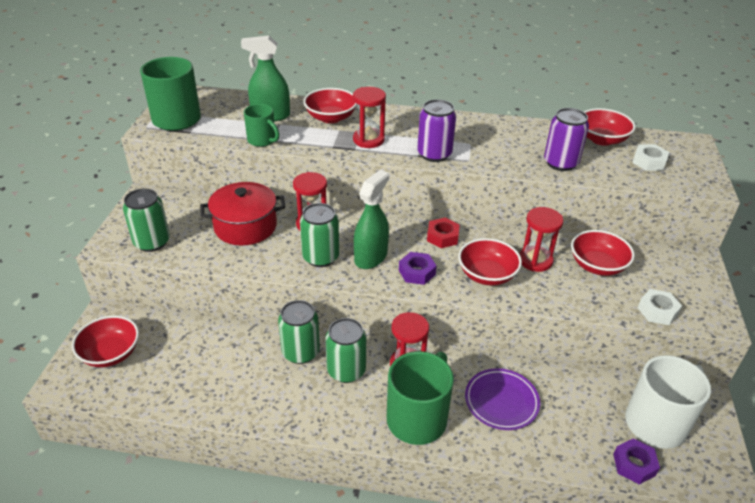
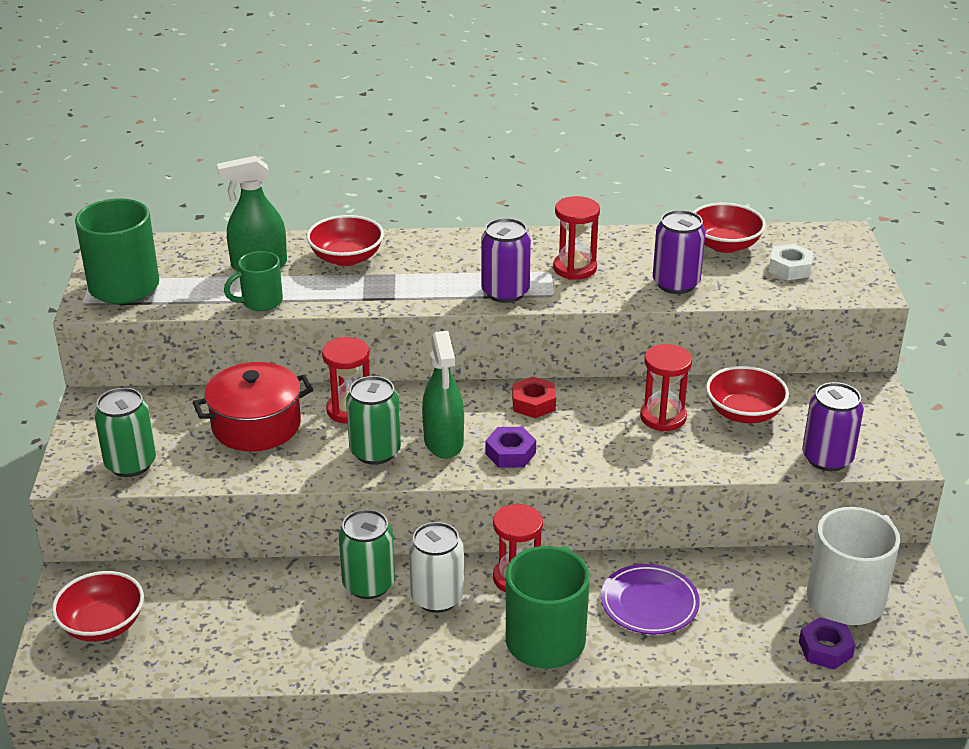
camera: 10 degrees left, 5 degrees down
(262, 140) = (260, 302): green mug -> green mug turned 120 degrees clockwise
(346, 370) = (437, 597): green can -> white can
(368, 140) = (409, 283): red hourglass -> red hourglass (575, 268)
(371, 257) = (443, 442): green spray bottle -> green spray bottle turned 150 degrees clockwise
(487, 275) = (603, 444): red bowl -> none
(657, 311) = (827, 458): white nut -> purple can

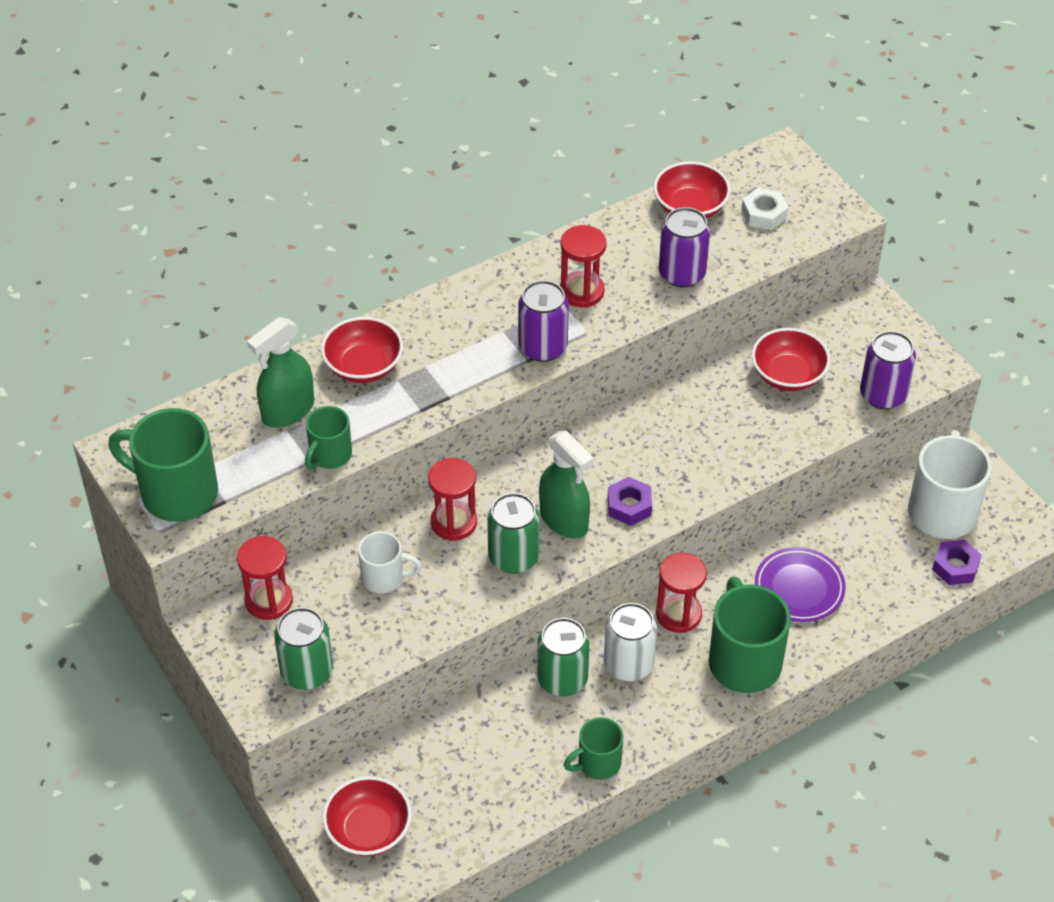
camera: 30 degrees left, 15 degrees up
(256, 425) = (384, 578): red pot -> white mug
(340, 661) = (597, 763): none -> green mug
(533, 403) = (608, 442): red nut -> none
(663, 417) = (726, 409): red hourglass -> red hourglass (269, 600)

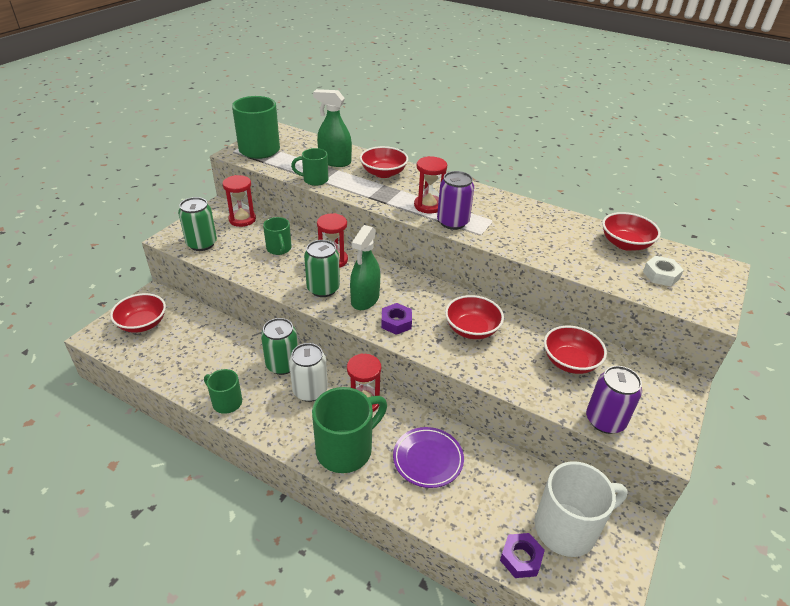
camera: 60 degrees right, 10 degrees down
(384, 578) = (279, 249): white mug -> green mug
(582, 291) = (509, 223): red hourglass -> red hourglass (428, 206)
(682, 274) = (568, 256): purple can -> none
(685, 436) = (472, 329): none -> red bowl

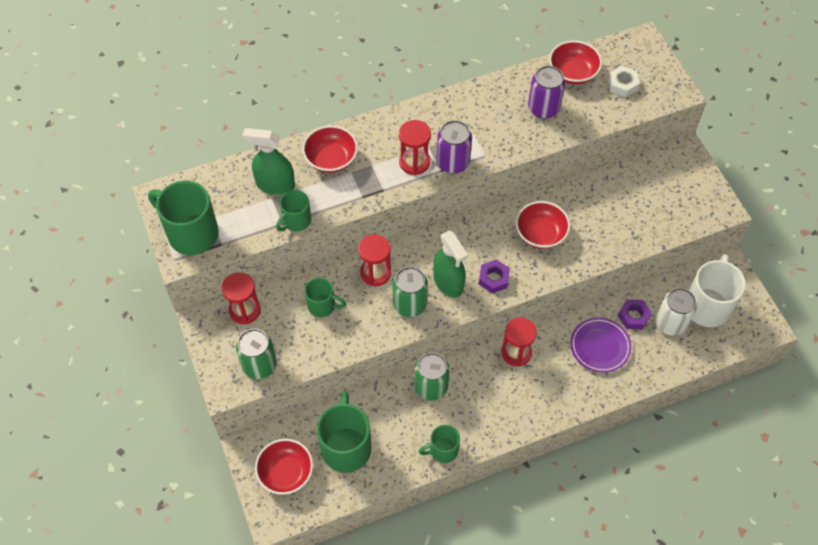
camera: 50 degrees left, 20 degrees up
(310, 391) = (476, 383): white can -> white can (670, 323)
(334, 161) = (275, 184): green spray bottle -> green spray bottle turned 45 degrees clockwise
(346, 449) = (553, 393): green mug -> green mug (346, 446)
(520, 558) = (708, 347): purple nut -> purple nut (633, 316)
(570, 362) = (619, 199): red bowl -> none
(605, 420) = (681, 223): purple can -> purple can (543, 108)

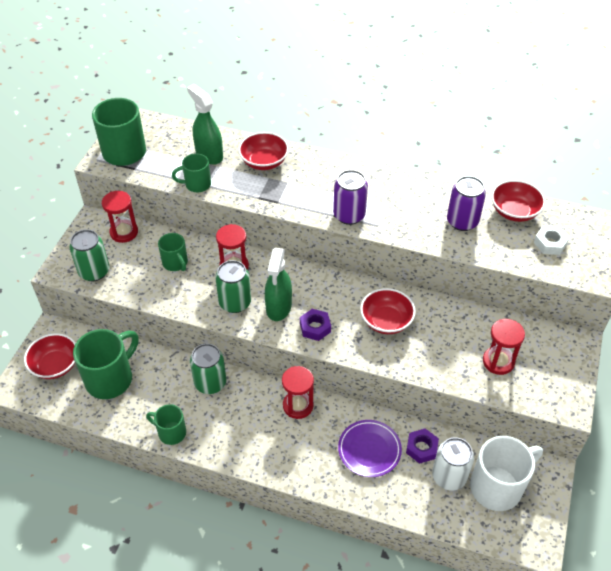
camera: 40 degrees right, 10 degrees down
(414, 162) = (320, 198): red hourglass -> red hourglass (498, 361)

